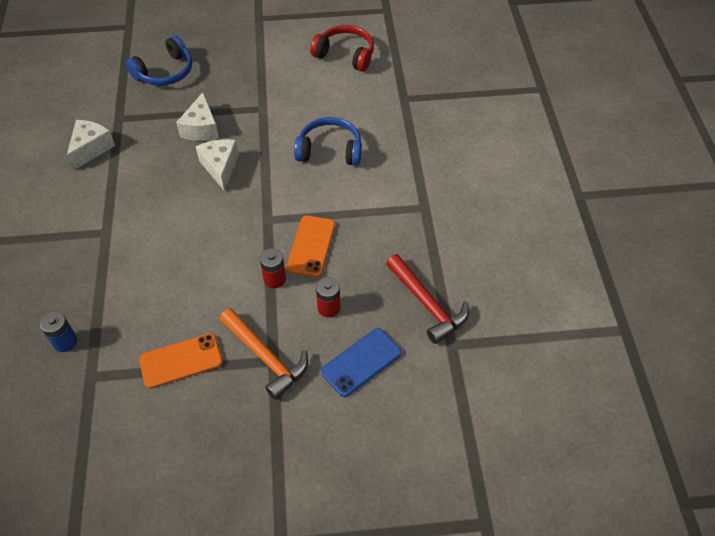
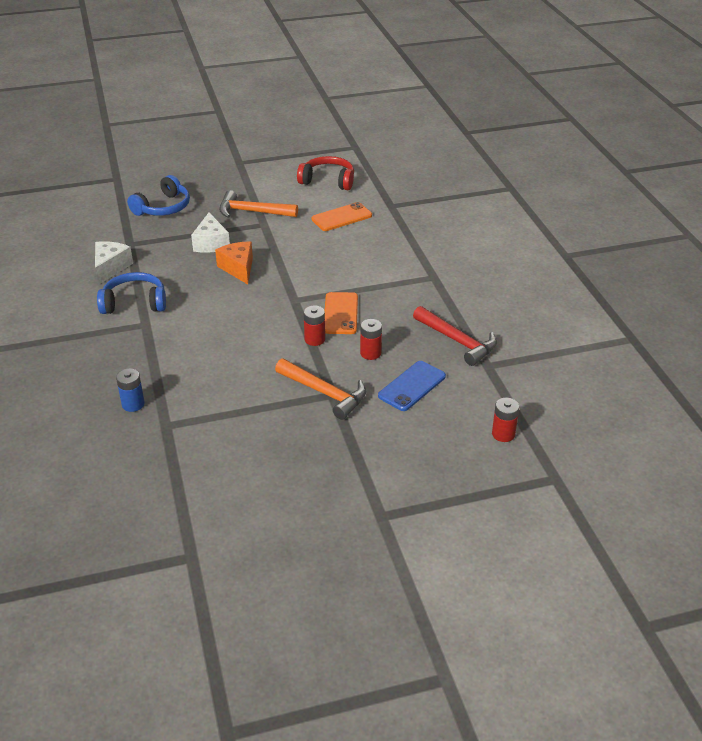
camera: 10 degrees left, 15 degrees down
(181, 361) = (247, 404): orange phone -> orange phone (342, 217)
(220, 167) = (238, 268): white cheese -> orange cheese
(255, 89) = (252, 212): none -> orange hammer
(329, 150) = (335, 247): blue headphones -> blue headphones (134, 303)
(443, 448) = (503, 434): none -> red battery

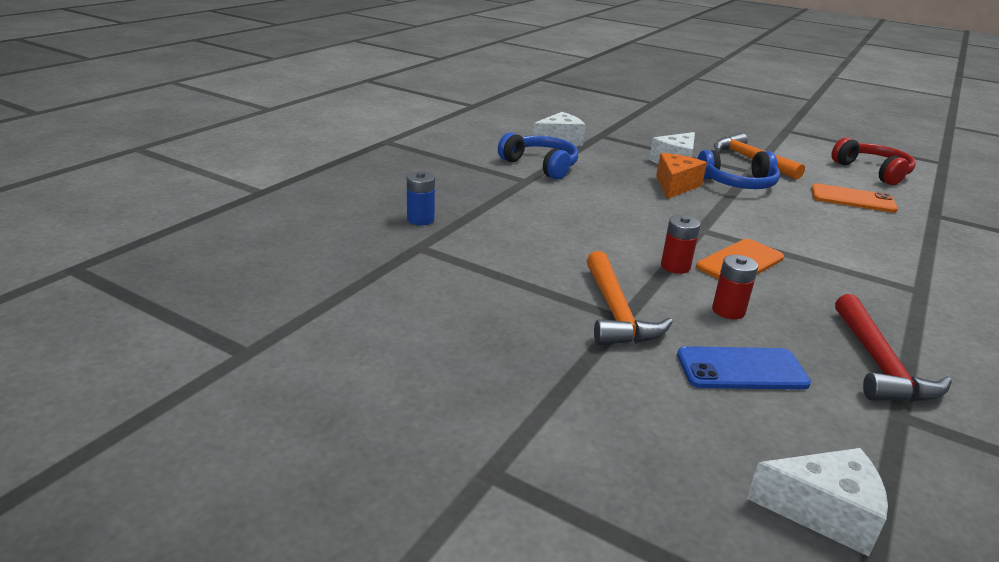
camera: 45 degrees right, 10 degrees down
(163, 207) = (666, 128): blue headphones -> blue headphones (738, 183)
(503, 434) = (823, 512): red battery -> white cheese

